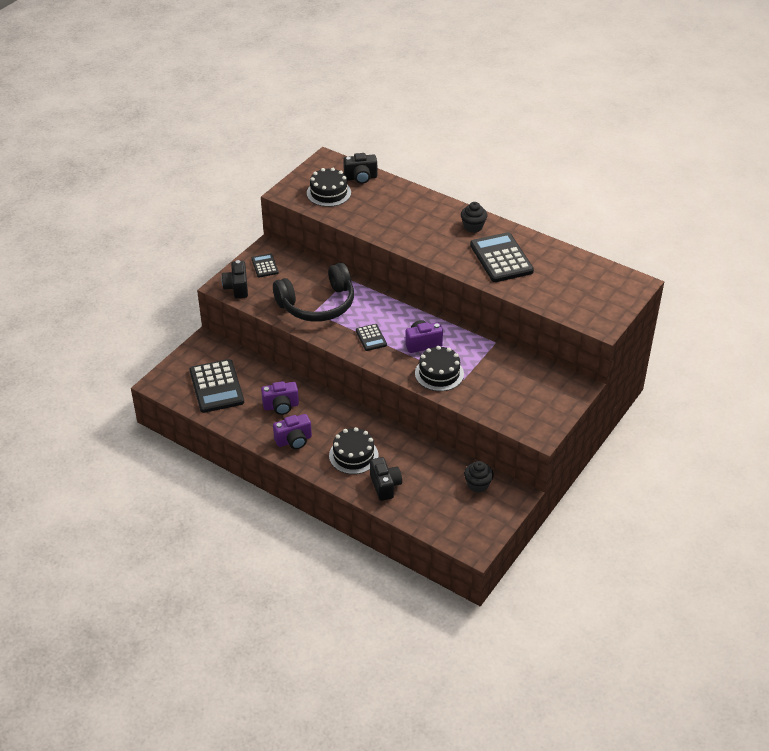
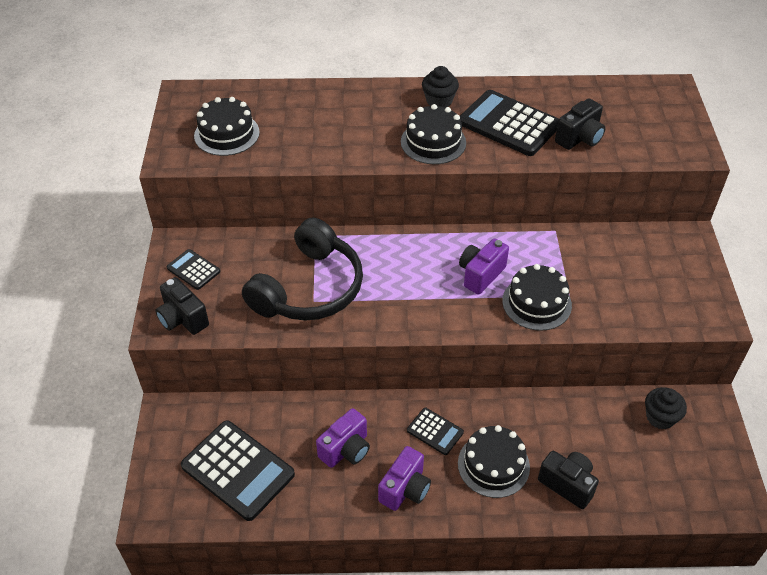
camera: 35 degrees left, 5 degrees up
(361, 178) = (249, 99): black camera -> black camera (579, 138)
(371, 338) = (415, 299): black calculator -> black calculator (435, 431)
(442, 248) = (433, 142): none -> black cake

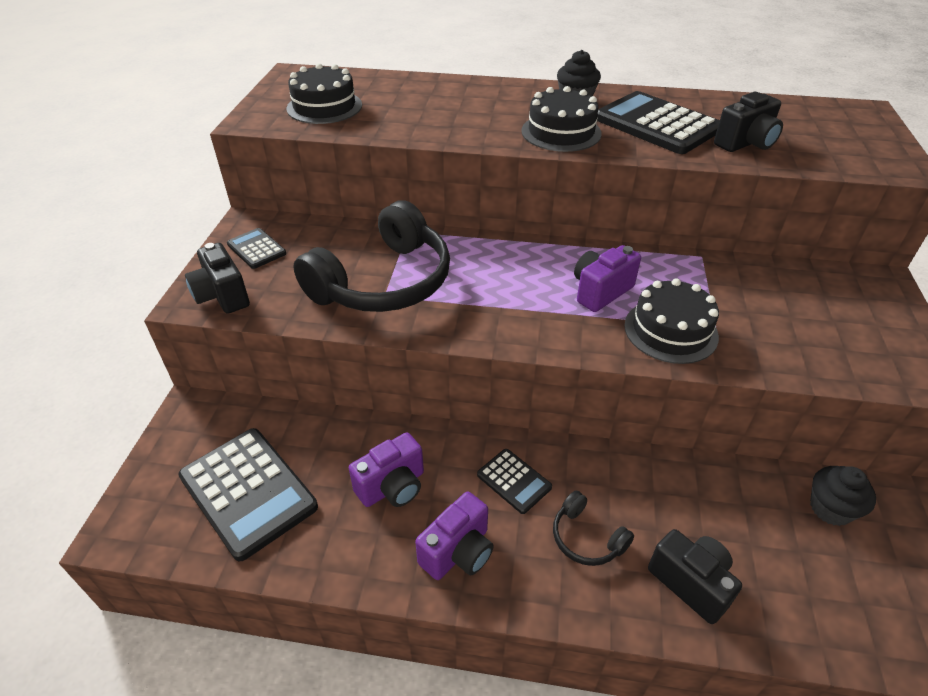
camera: 10 degrees right, 5 degrees down
(493, 465) = (586, 538): black cake -> black headphones

